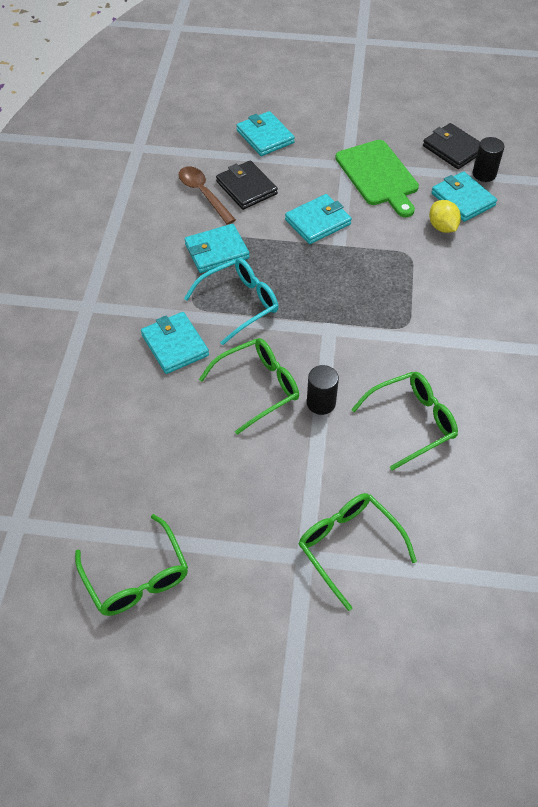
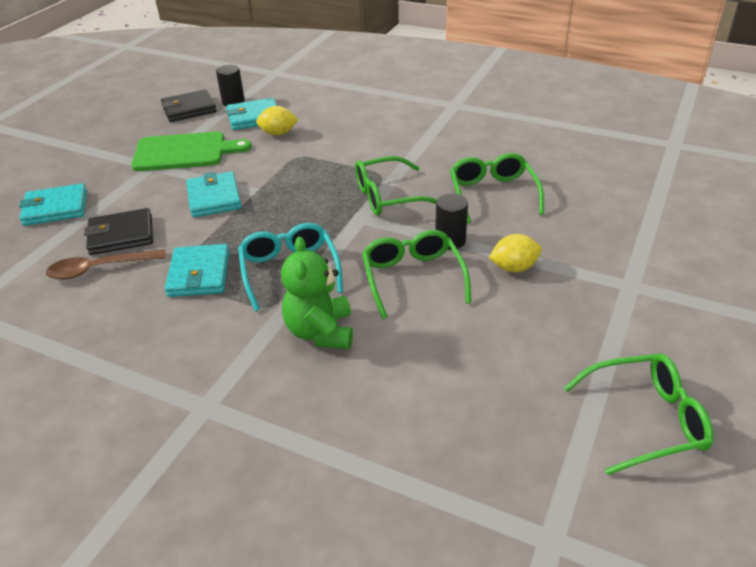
camera: 70 degrees left, 15 degrees down
(175, 345) = (320, 332): turquoise wallet -> green teddy bear
(298, 459) = (514, 268): none -> yellow lemon
(348, 546) = (621, 256): green glasses -> green glasses (388, 196)

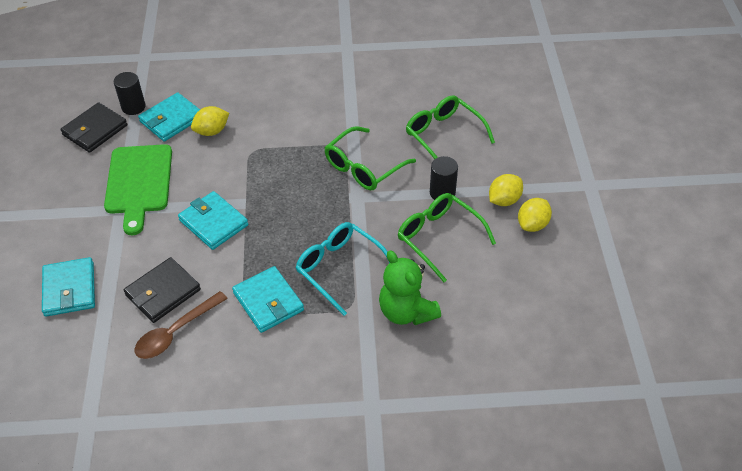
camera: 30 degrees left, 10 degrees up
(56, 208) = (69, 289): turquoise wallet -> turquoise wallet turned 60 degrees counterclockwise
(184, 152) = (138, 183): green cutting board -> green cutting board turned 120 degrees clockwise
(529, 300) = (532, 224): none -> yellow lemon
(646, 420) = (656, 286): green glasses -> none

